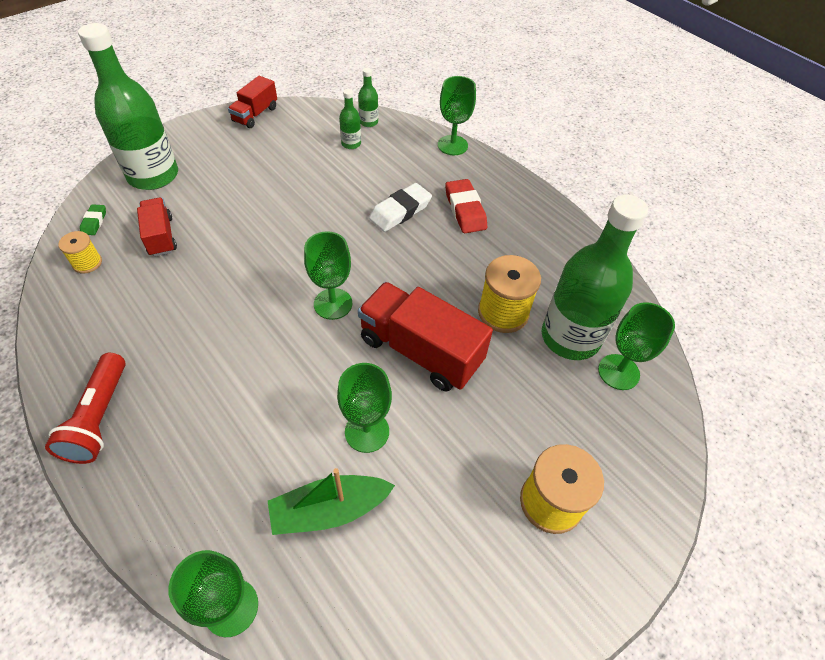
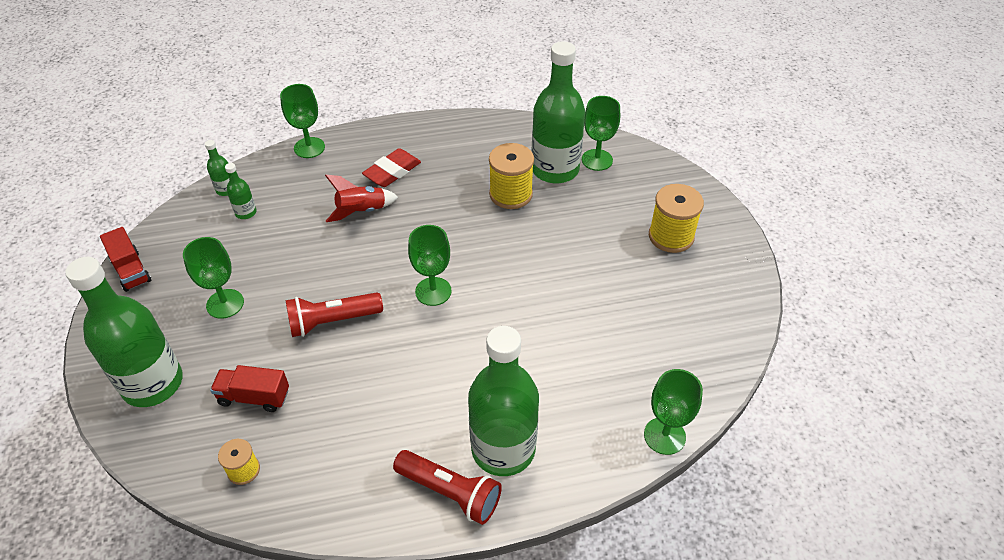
camera: 60 degrees left, 5 degrees down
(94, 222) = (184, 453): green eraser -> none
(162, 442) = (503, 449): none -> green bottle
(261, 249) = (332, 321): none -> red flashlight
(329, 510) = (619, 355): green boat -> none
(367, 431) = (567, 312): green goblet -> green goblet (225, 304)
(400, 211) = (361, 211): white eraser -> red rocket
(420, 351) = (515, 254): red truck -> none
(465, 210) = (392, 172): red eraser -> red eraser turned 60 degrees counterclockwise

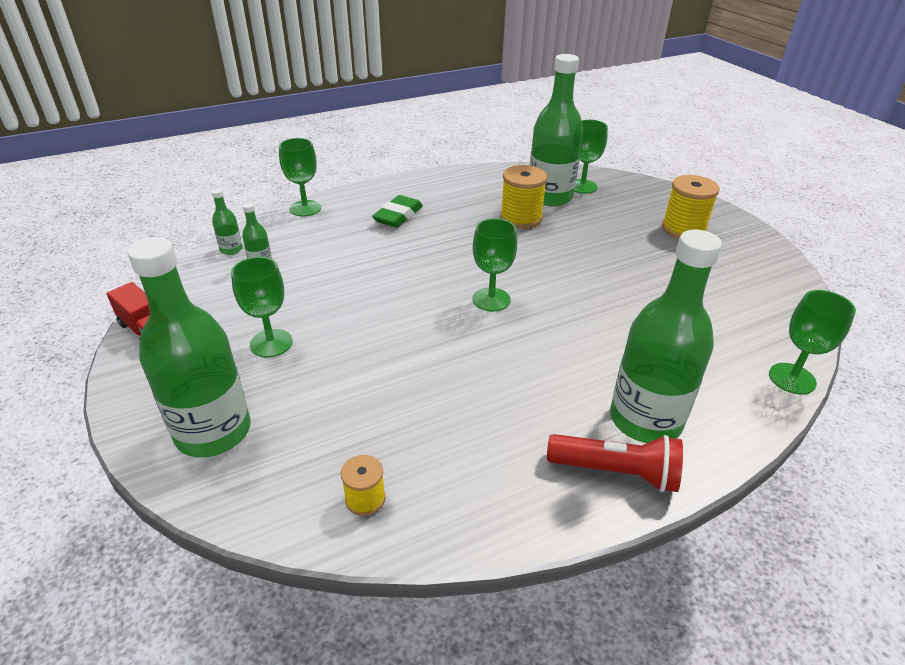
camera: 15 degrees left, 10 degrees down
(254, 397) = (344, 423): red truck -> none
(332, 321) = (399, 340): red flashlight -> none
(361, 211) = (383, 248): red rocket -> none
(392, 172) = (398, 216): red eraser -> green eraser

